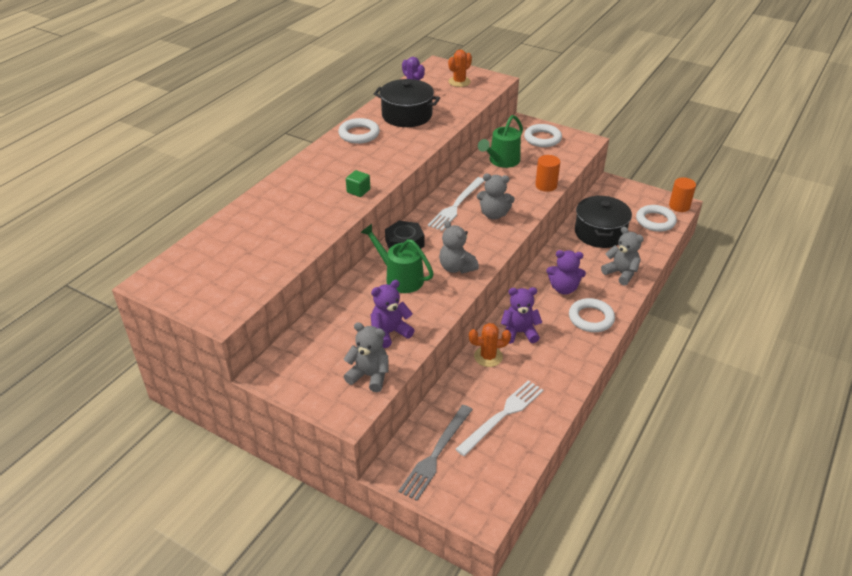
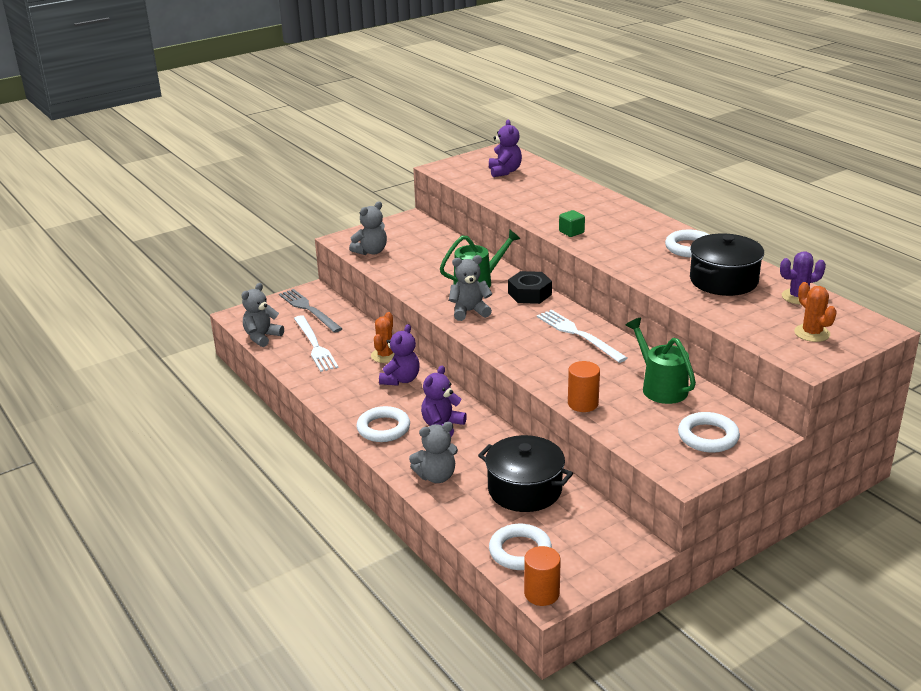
camera: 115 degrees right, 10 degrees down
(390, 333) = (410, 266): purple teddy bear -> purple teddy bear (505, 171)
(494, 214) = (544, 352): grey teddy bear -> grey teddy bear (262, 337)

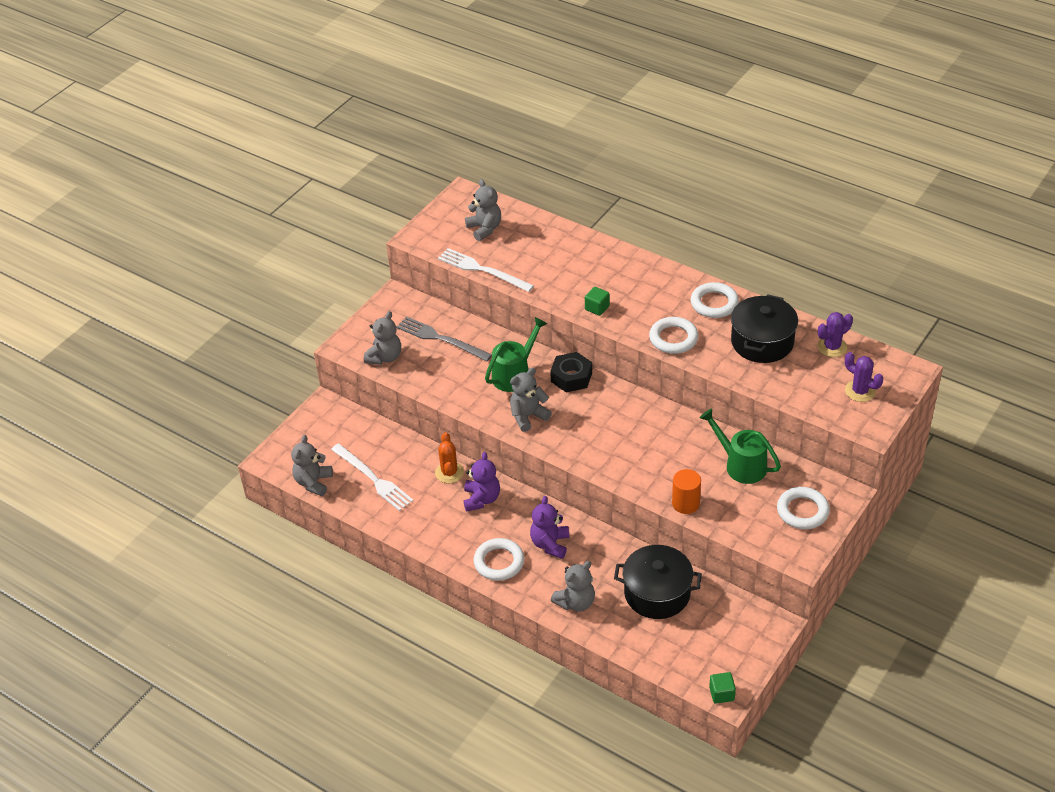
camera: 20 degrees left, 15 degrees up
(309, 310) = (337, 432): grey fork -> grey fork (441, 339)
(505, 171) = (484, 229): purple teddy bear -> grey teddy bear
(520, 551) = (685, 658): white ring -> white ring (673, 338)
(541, 593) = (721, 694): orange cylinder -> green cube
(578, 335) = (641, 420): white fork -> white fork (482, 270)
(812, 333) = (860, 391): orange cactus -> purple cactus

